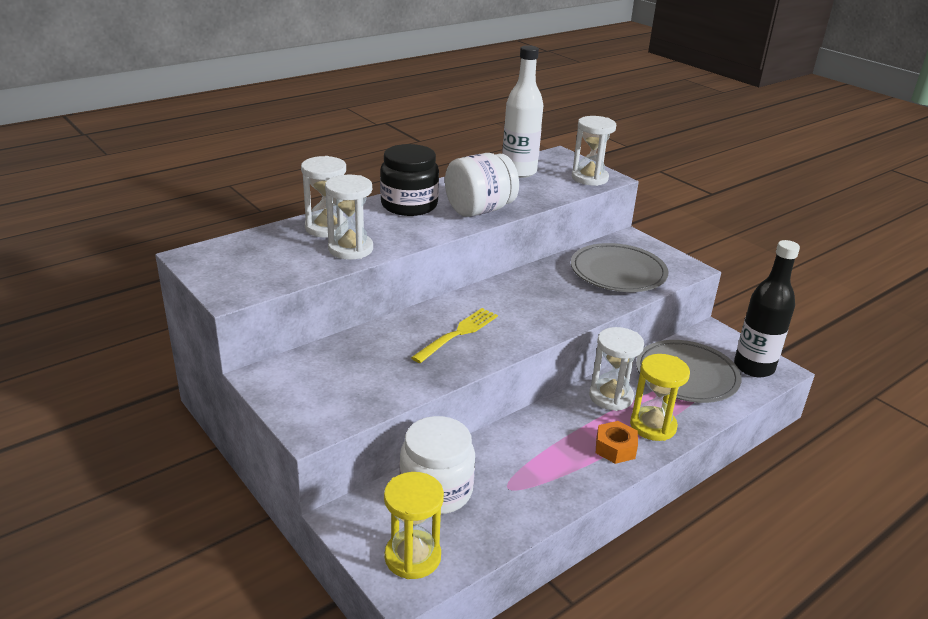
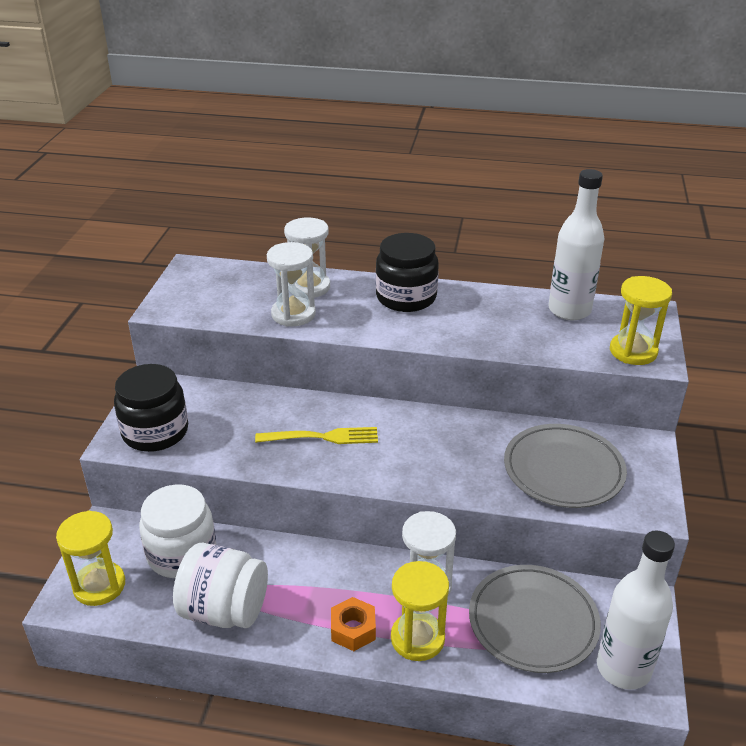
camera: 50 degrees right, 5 degrees up
(328, 403) = (155, 432): none -> black jar
(479, 210) = (457, 331): white jar -> white jar (224, 610)
(589, 178) = (633, 351): white hourglass -> yellow hourglass
(753, 367) = (623, 668): black bottle -> white bottle

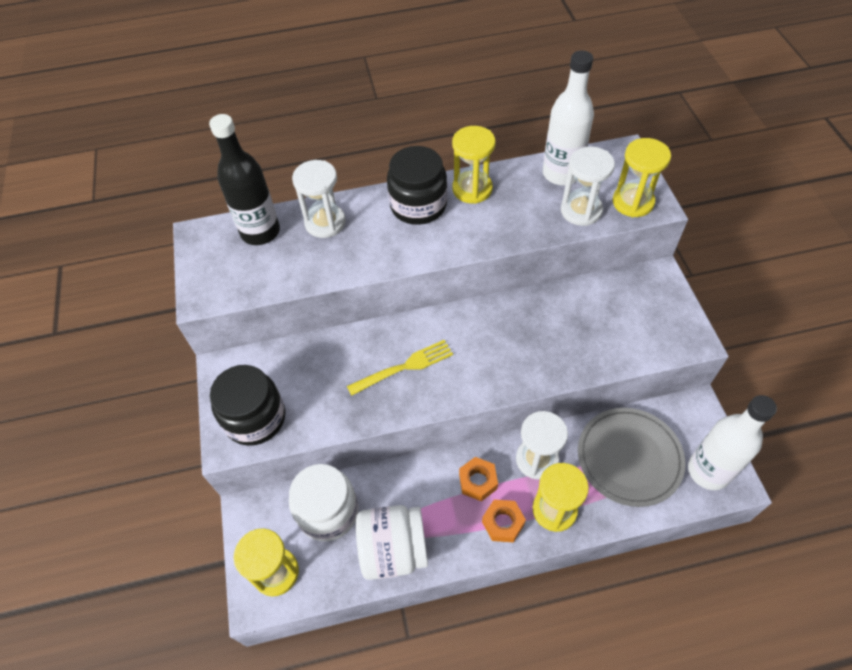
camera: 20 degrees left, 20 degrees up
(246, 278) = (260, 232): none -> black bottle
(293, 314) = (329, 260): white hourglass -> white hourglass (581, 210)
(349, 583) = (478, 481): none -> orange nut
(468, 299) = (472, 189): none -> yellow hourglass
(563, 470) = (610, 326): grey plate -> none

